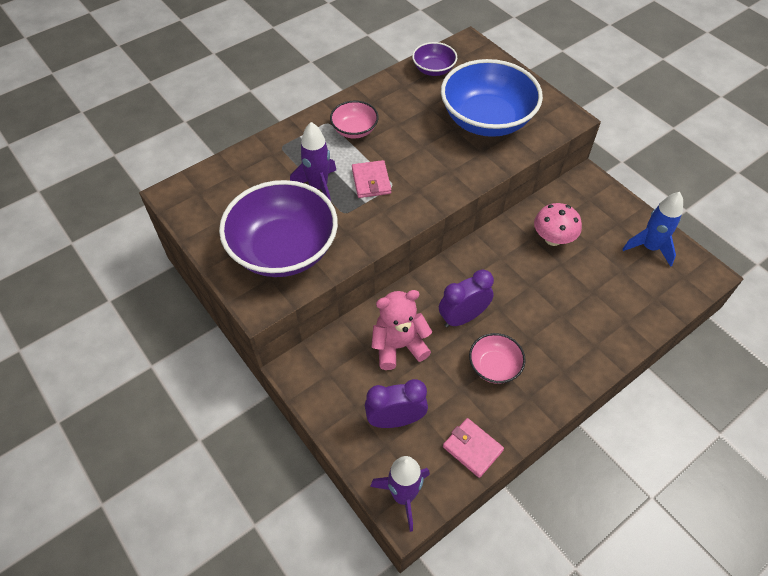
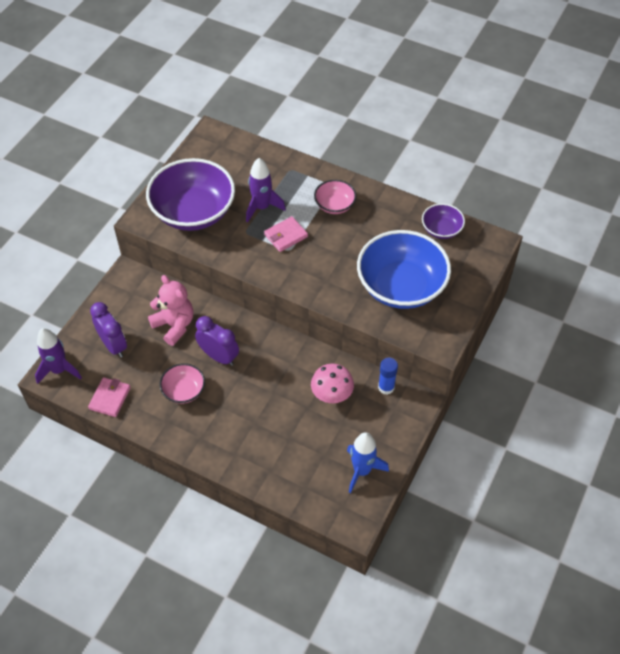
camera: 65 degrees right, 0 degrees up
(561, 196) = (386, 387): none -> blue glue stick

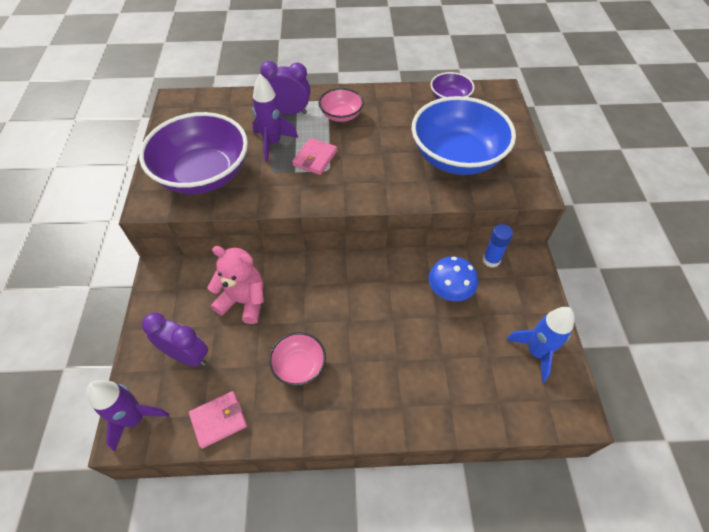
camera: 30 degrees left, 0 degrees up
(110, 398) = (219, 420): pink wallet -> pink wallet turned 75 degrees clockwise
(219, 356) = (312, 310): purple clock -> purple clock (289, 112)
(332, 394) = (449, 291): pink mushroom -> blue mushroom

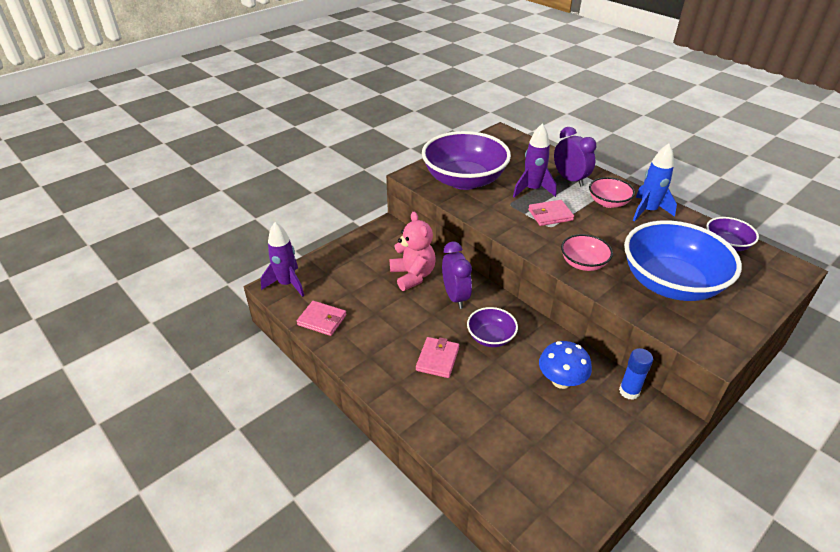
camera: 50 degrees right, 15 degrees down
(187, 356) = (347, 277): purple clock -> purple clock (455, 297)
(299, 365) = (398, 333): pink bowl -> pink bowl (583, 263)
(355, 358) = (437, 359): none -> pink wallet
(368, 301) = (491, 337): none -> purple bowl
(536, 352) = (579, 476): blue rocket -> blue rocket (648, 211)

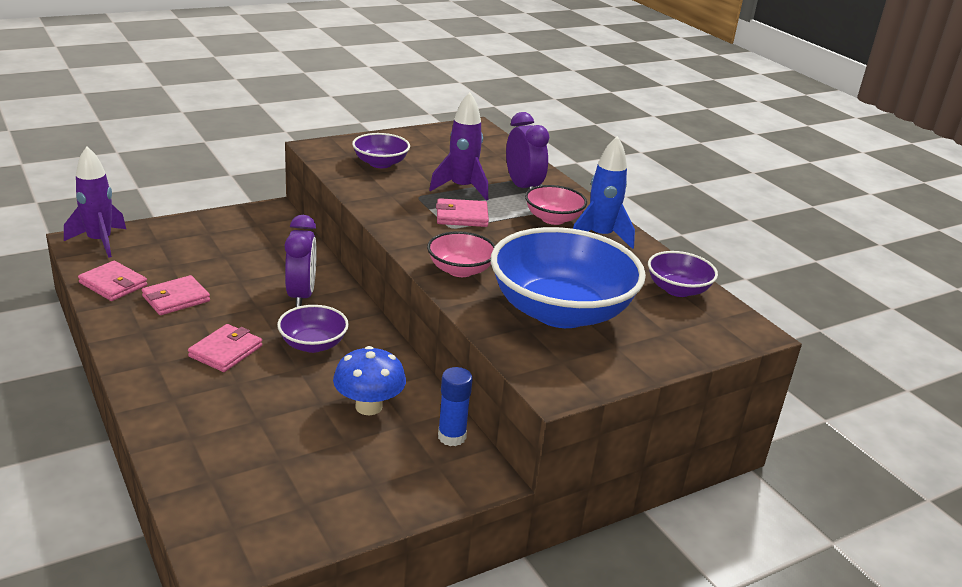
camera: 10 degrees right, 10 degrees down
(373, 321) = (176, 298): none -> pink wallet
(413, 275) = (264, 264): pink teddy bear -> none
(464, 180) = (380, 163): purple bowl -> purple bowl, size x0.48

